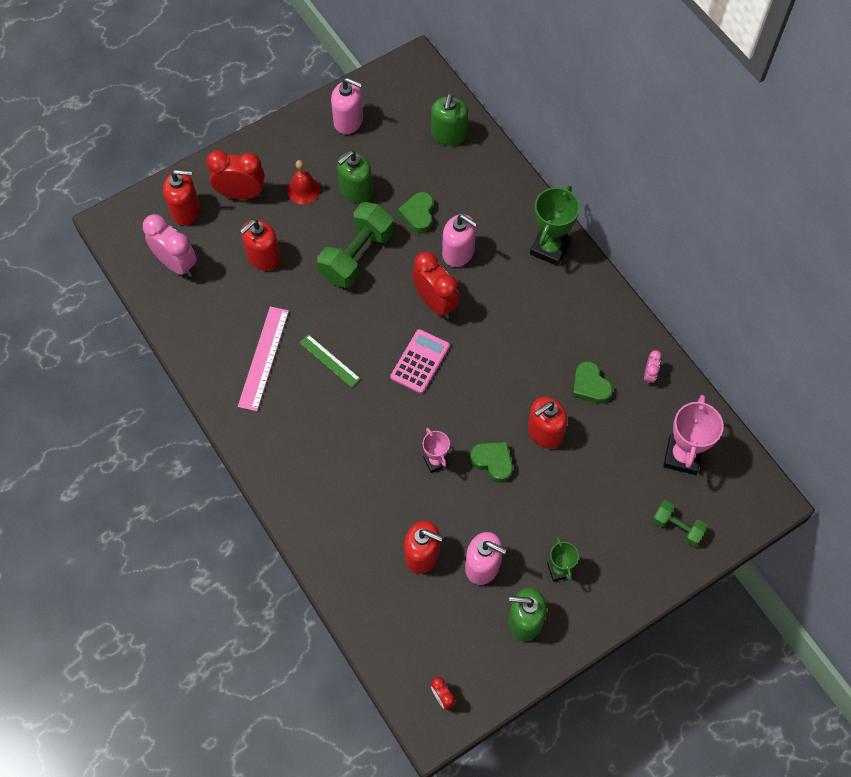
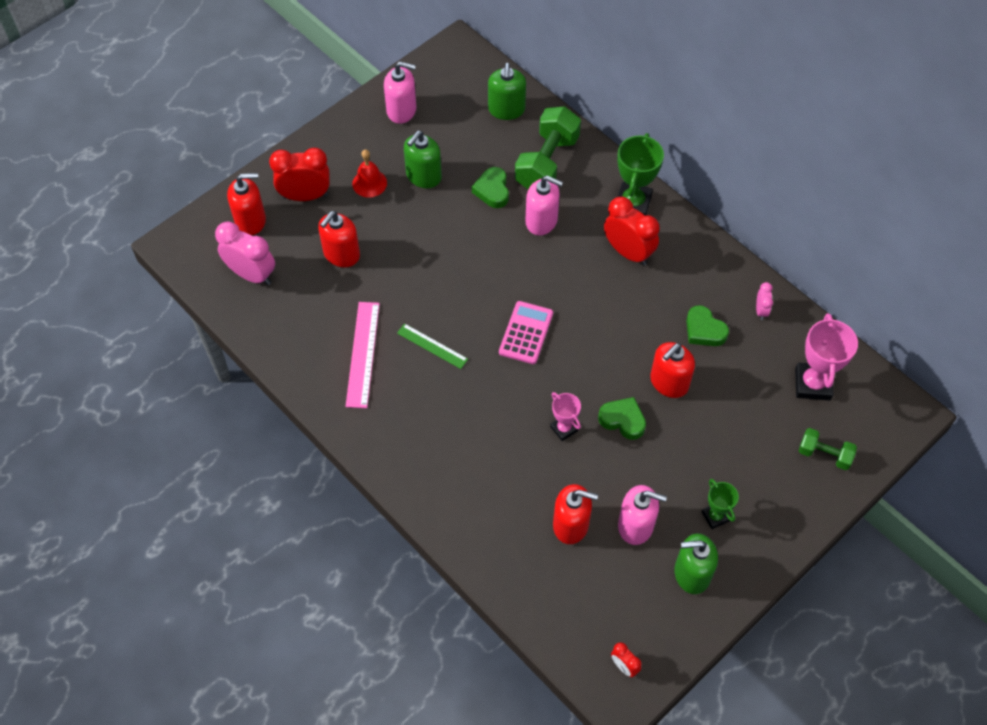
camera: 10 degrees left, 5 degrees down
(357, 256) = (438, 239): green dumbbell -> green dumbbell (547, 163)
(435, 302) = (529, 273): red clock -> red clock (628, 252)

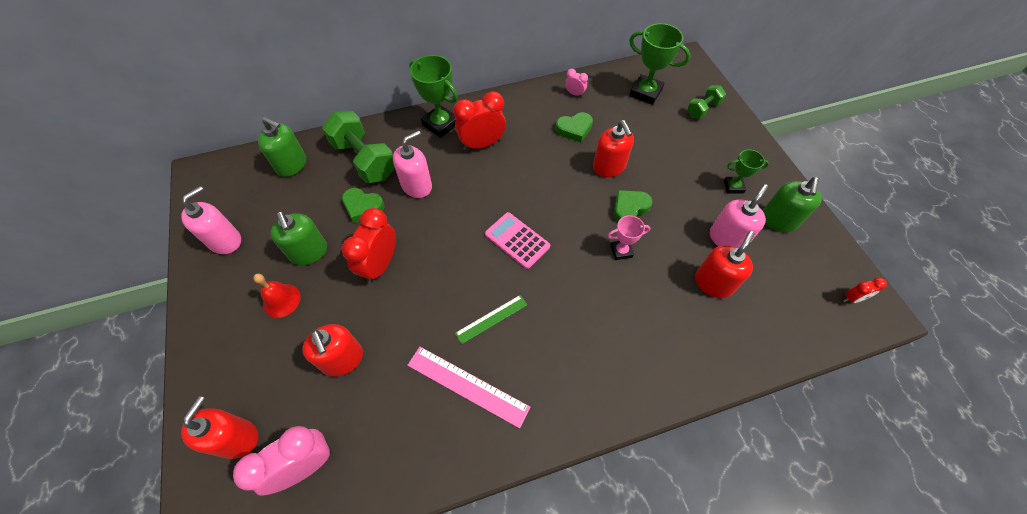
camera: 65 degrees left, 0 degrees up
(305, 196) = (250, 367): red clock -> red clock (380, 265)
(812, 384) = (645, 92): pink trophy -> green trophy

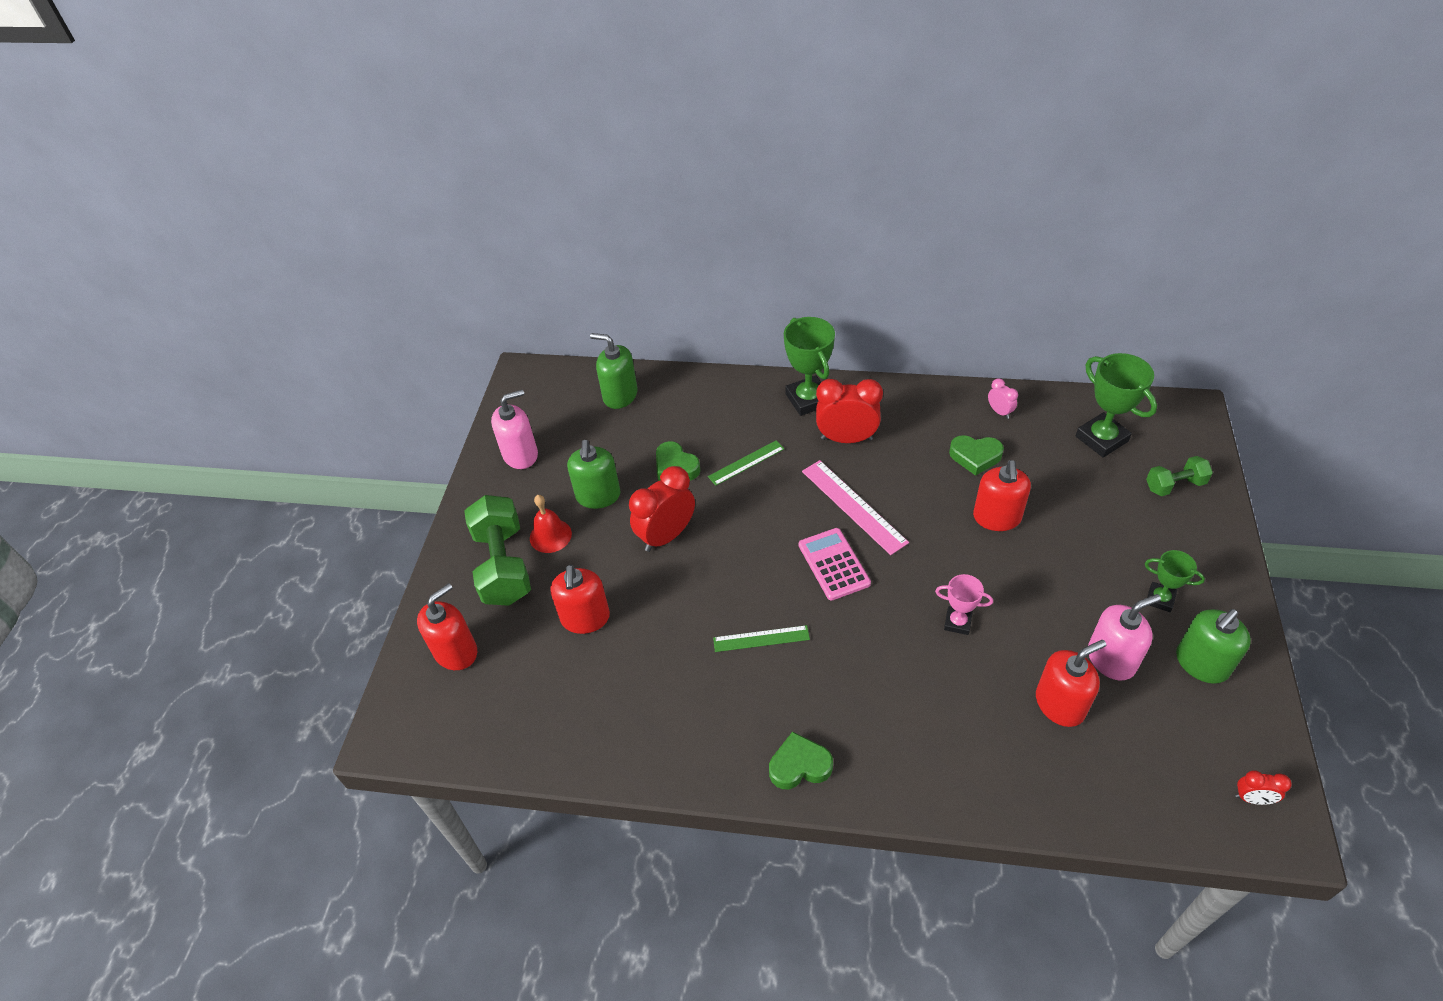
camera: 30 degrees right, 10 degrees down
(292, 165) = (620, 395): green soap dispenser -> green soap dispenser turned 150 degrees clockwise
(305, 465) = (507, 704): pink clock -> none
(364, 160) = (700, 414): green dumbbell -> green dumbbell (503, 565)
(417, 186) = (746, 463): pink soap dispenser -> green ruler
(467, 385) = (701, 696): pink ruler -> pink ruler (853, 506)
(629, 208) = (997, 577): green heart -> green heart (799, 765)

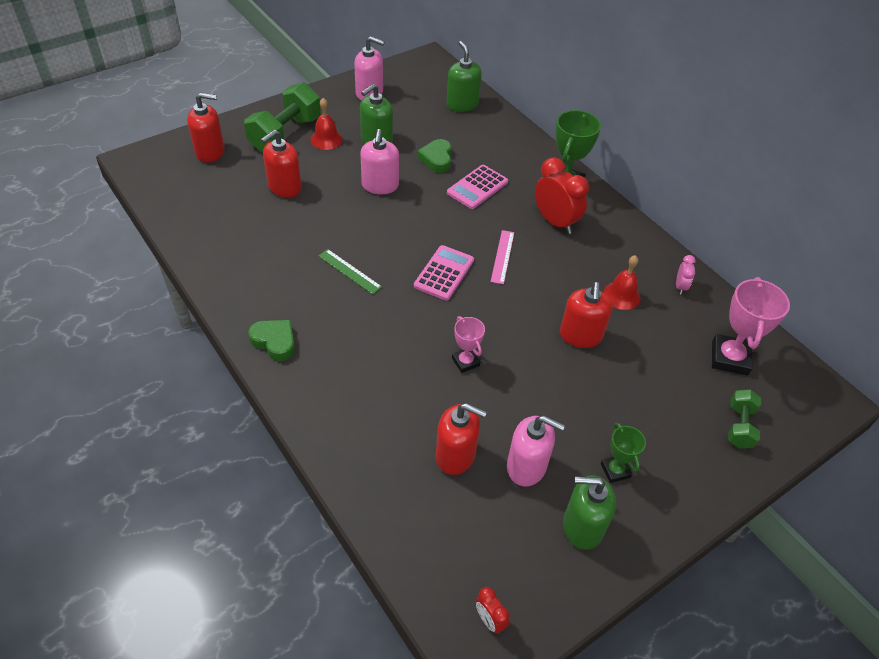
camera: 40 degrees right, 0 degrees up
(666, 536) = (380, 185): red clock -> pink soap dispenser
(746, 463) = (477, 187): green ruler -> pink calculator
(853, 506) = (502, 256): pink ruler -> pink ruler, size x0.64
(975, 457) = (621, 295): green heart -> red bell
(996, 517) = (580, 336): red soap dispenser -> red soap dispenser turned 45 degrees counterclockwise
(1101, 439) = (729, 358): green trophy -> pink trophy
(1174, 485) = (739, 426): green dumbbell -> green dumbbell turned 75 degrees clockwise

